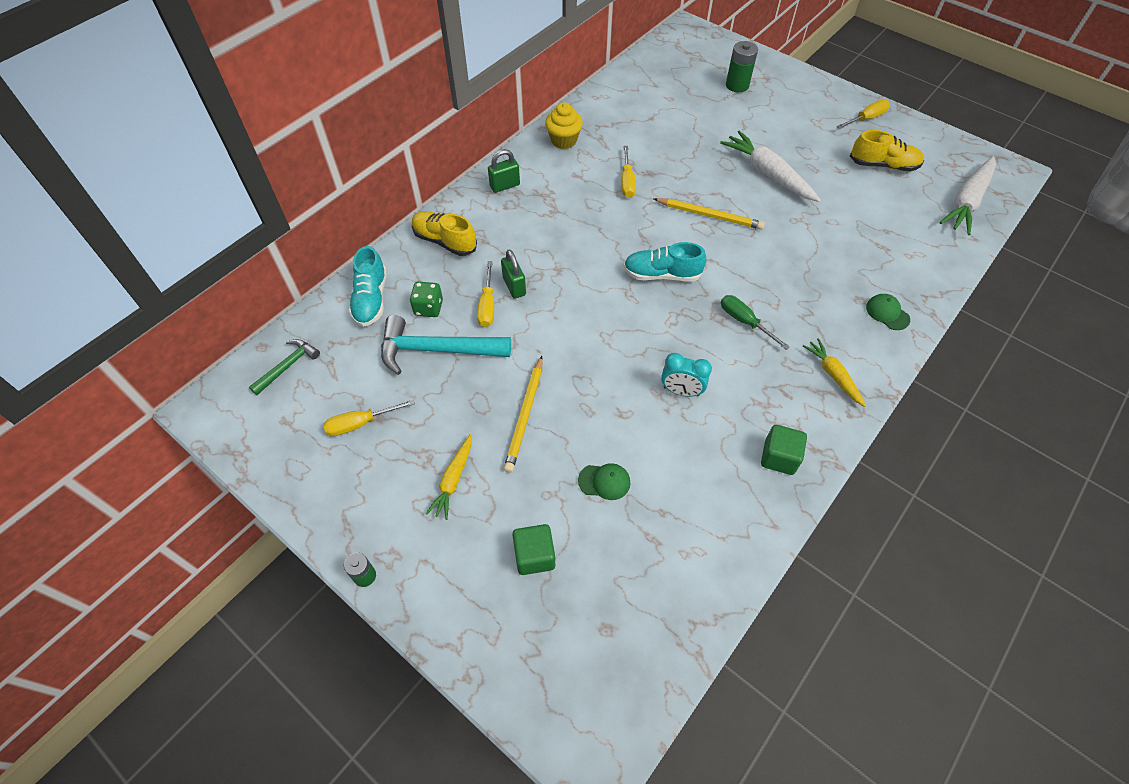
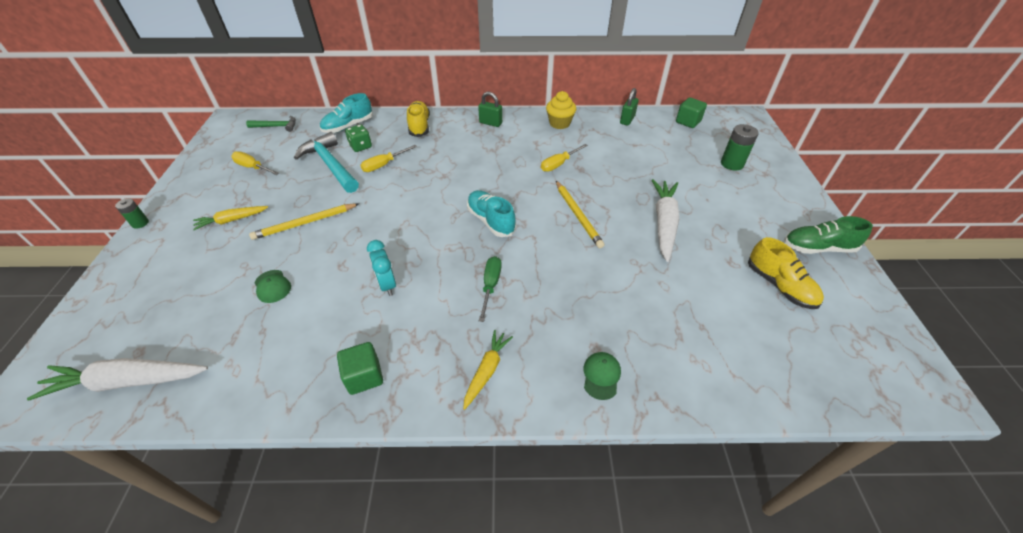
camera: 50 degrees right, 10 degrees down
(514, 286) = (410, 167): green padlock -> green padlock (627, 120)
(534, 556) = (188, 284): green cube -> green cube (688, 122)
(866, 118) = (818, 248): yellow screwdriver -> green shoe
(967, 202) = (828, 372): white carrot -> white carrot (127, 381)

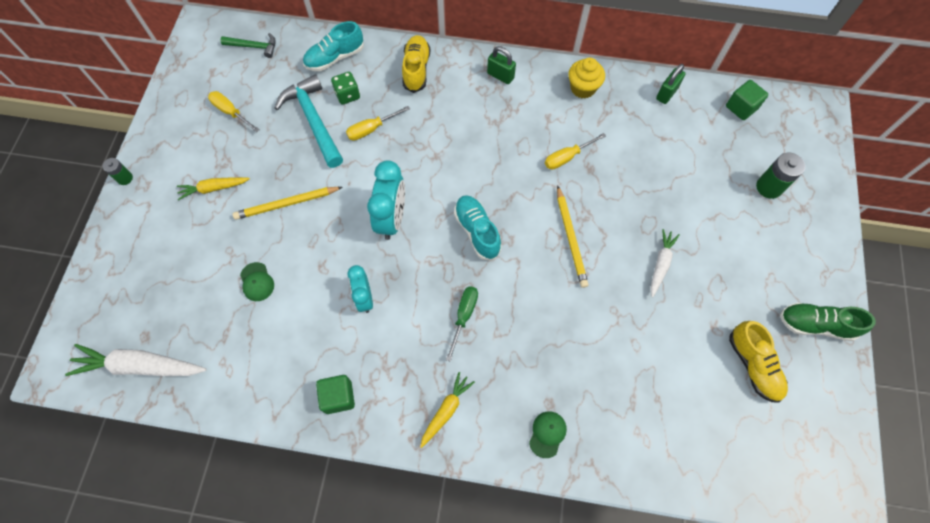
camera: 10 degrees right, 20 degrees up
(408, 222) = (392, 219): none -> turquoise clock
(663, 223) = (660, 264): white carrot -> white carrot, size x0.59

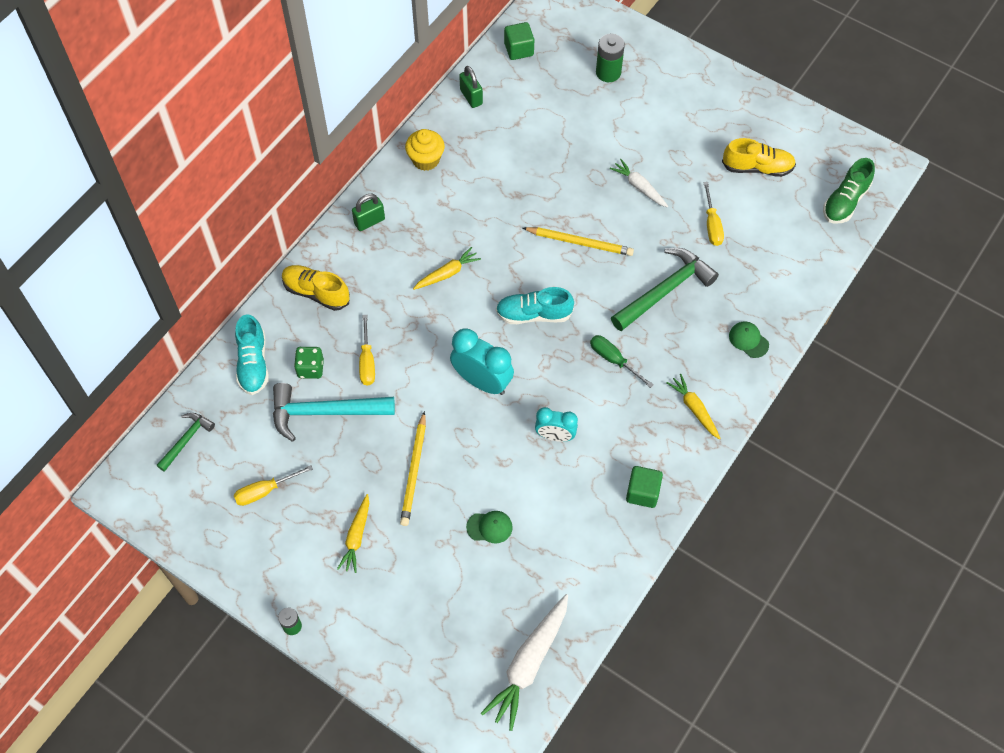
camera: 65 degrees left, 5 degrees down
(482, 150) = (447, 273): none -> yellow carrot
(561, 332) = (665, 290): none -> green hammer
(567, 157) = (495, 207): yellow screwdriver -> yellow screwdriver (712, 225)
(815, 325) = (744, 108): green shoe -> green shoe (845, 201)

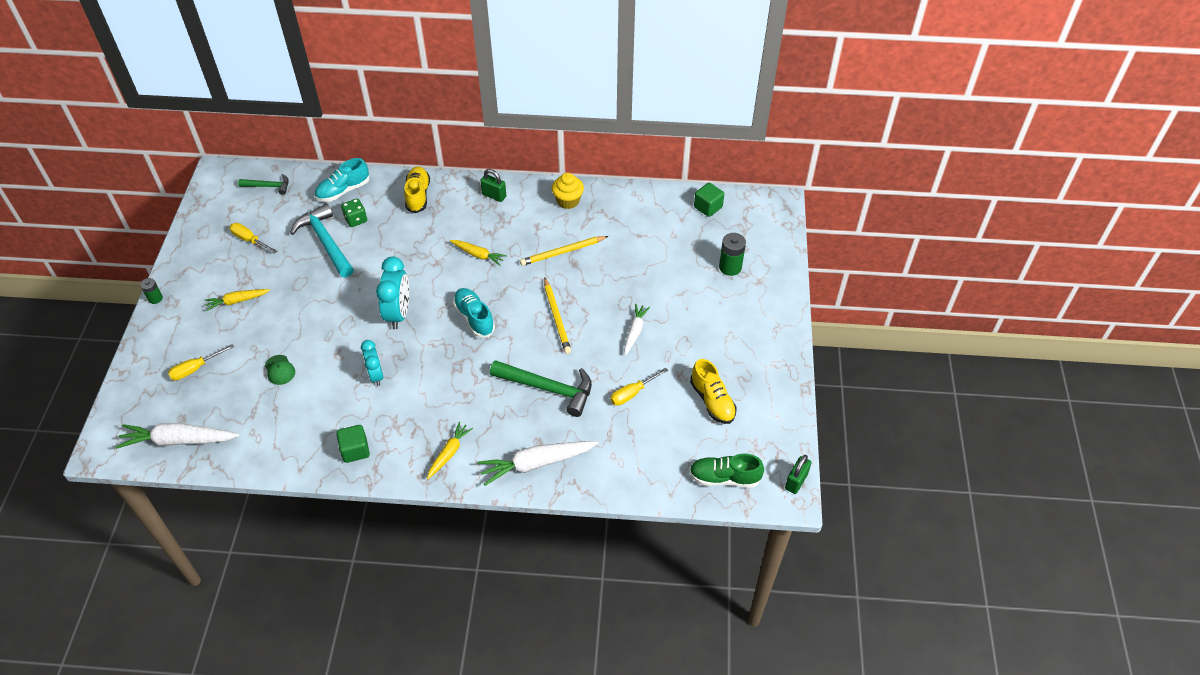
camera: 60 degrees right, 10 degrees down
(367, 361) = (378, 245): yellow screwdriver -> yellow screwdriver (195, 369)
(414, 471) = (304, 309): yellow pencil -> yellow pencil (563, 252)
(471, 97) = (642, 200): green padlock -> green padlock (796, 481)
(613, 360) = (463, 383): green screwdriver -> none
(748, 340) = (536, 463): green cap -> white carrot

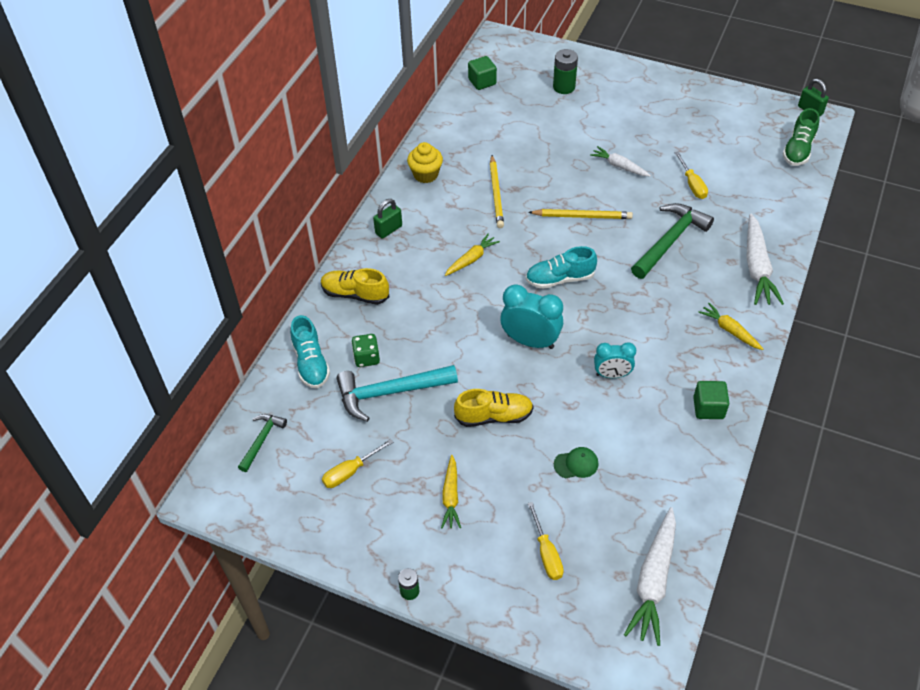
camera: 70 degrees left, 0 degrees up
(712, 401) = (714, 136): yellow shoe -> yellow shoe (494, 416)

